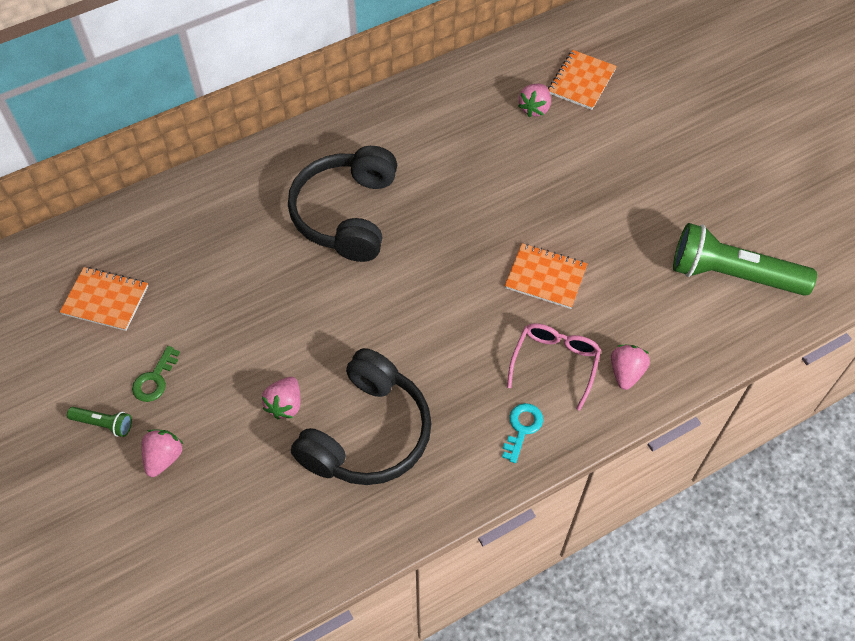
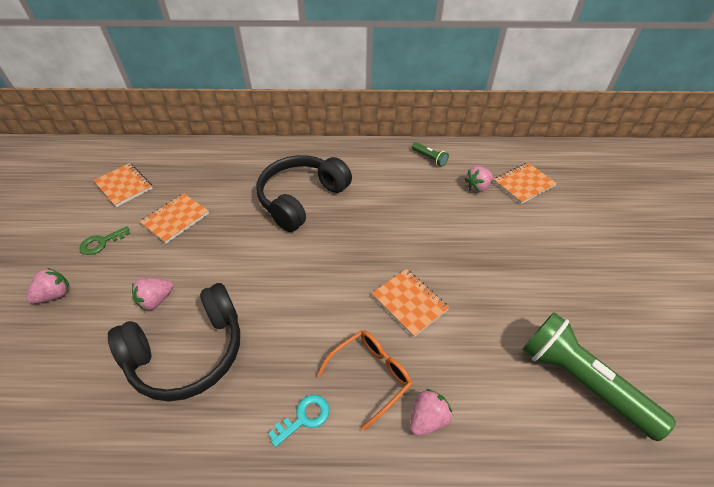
camera: 30 degrees right, 10 degrees down
(103, 424) = (48, 254): green flashlight -> green flashlight (429, 158)
(217, 309) = (175, 219): none -> orange notebook
(555, 363) = (371, 375): pink glasses -> orange glasses

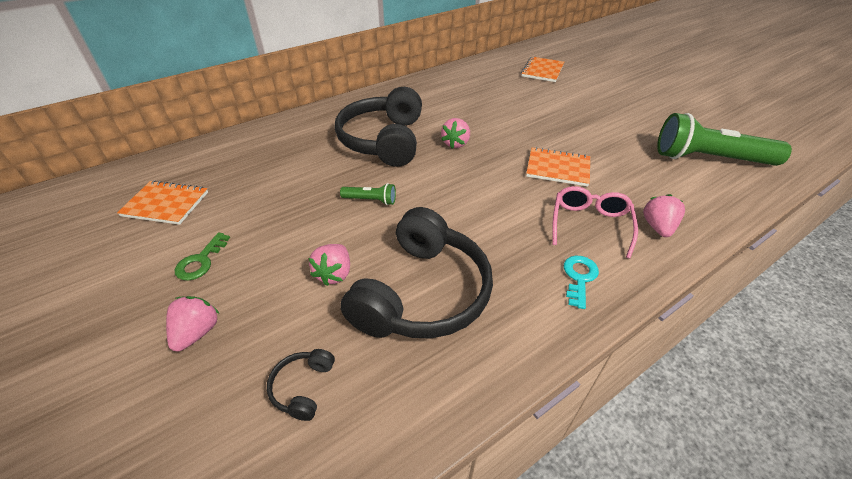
camera: 35 degrees left, 5 degrees down
(64, 372) = (303, 387): none -> black headphones
(175, 219) = (270, 204): orange notebook -> none
(371, 375) = (590, 224): orange glasses -> pink glasses
(429, 158) = (457, 78): green flashlight -> green flashlight (370, 200)
(477, 187) = (514, 83): pink strawberry -> pink strawberry (456, 143)

